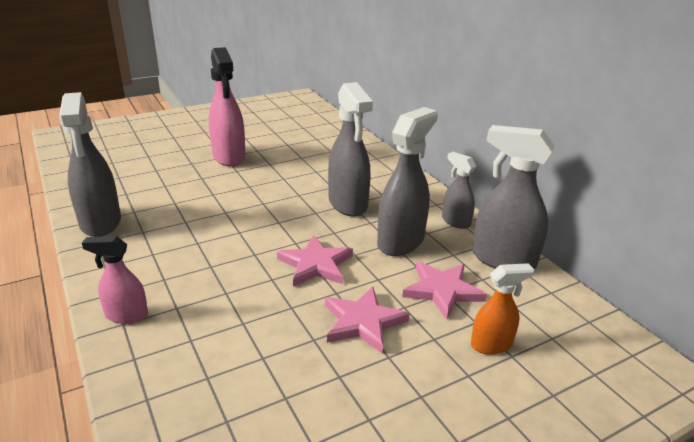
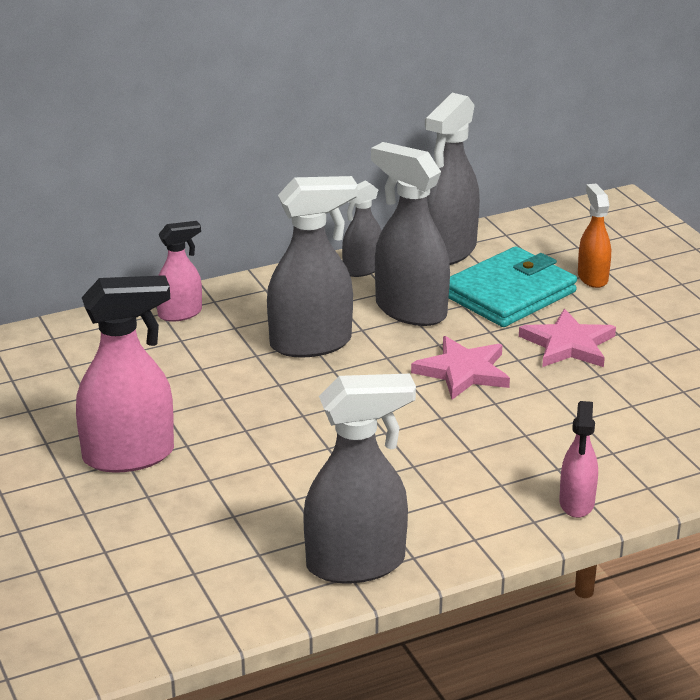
camera: 85 degrees left, 0 degrees up
(377, 163) = (180, 313): none -> pink spray bottle
(442, 291) = (509, 294): pink star -> turquoise wallet

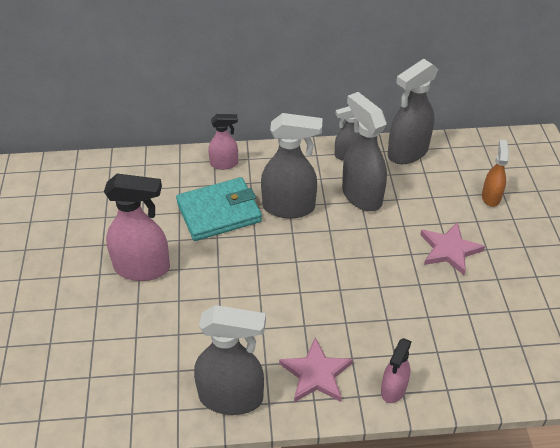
camera: 20 degrees right, 15 degrees up
(463, 371) = (371, 255): pink star -> pink star (316, 374)
(509, 294) = (430, 197): turquoise wallet -> turquoise wallet (219, 212)

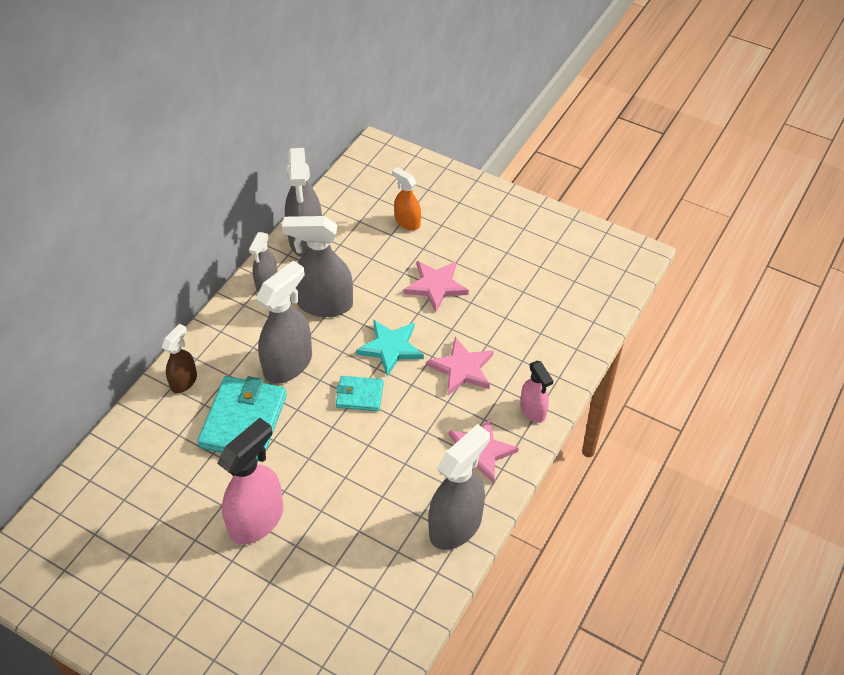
camera: 55 degrees left, 5 degrees up
(224, 164) = (184, 381): pink spray bottle -> brown spray bottle
(300, 263) = (359, 395): none -> turquoise wallet
(361, 256) = (390, 348): none -> turquoise star
(387, 314) = (462, 369): none -> pink star

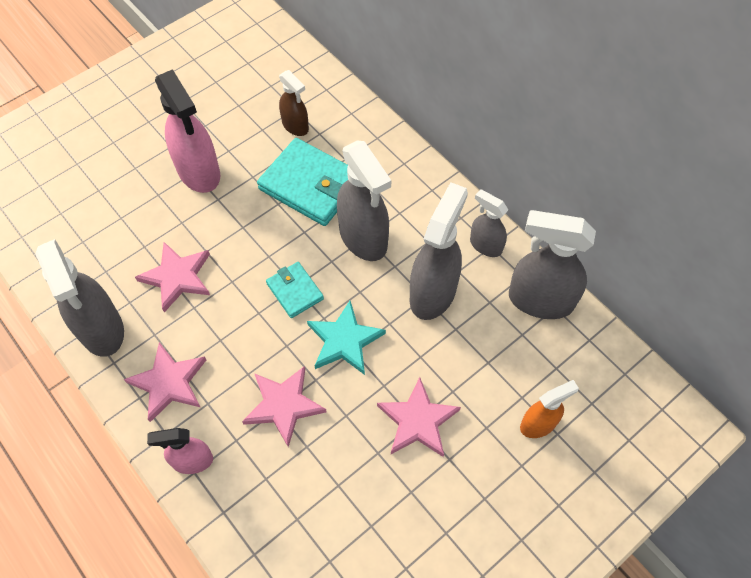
camera: 110 degrees right, 10 degrees up
(184, 381) = (379, 148): brown spray bottle -> brown spray bottle (295, 126)
(359, 395) = (295, 291): turquoise wallet -> turquoise wallet turned 60 degrees counterclockwise
(380, 488) = (177, 277): none -> pink star

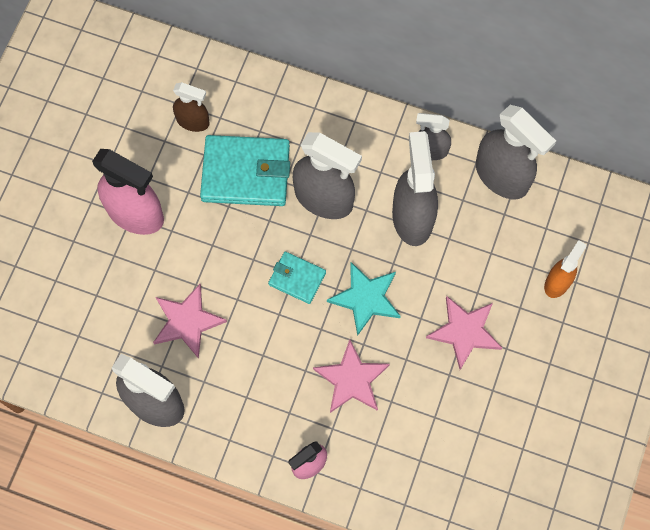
camera: 30 degrees left, 10 degrees up
(169, 383) = (245, 414): pink star -> none
(540, 300) = (502, 176): grey spray bottle -> grey spray bottle turned 120 degrees counterclockwise

